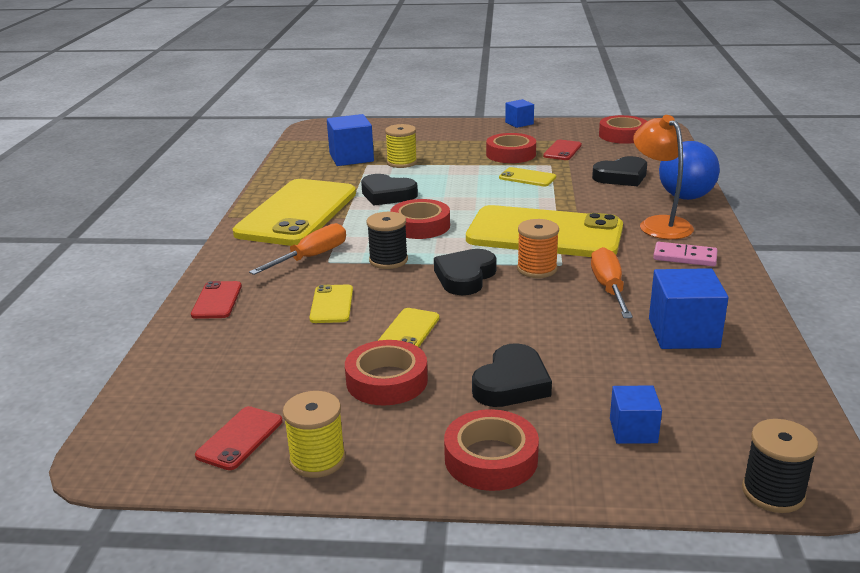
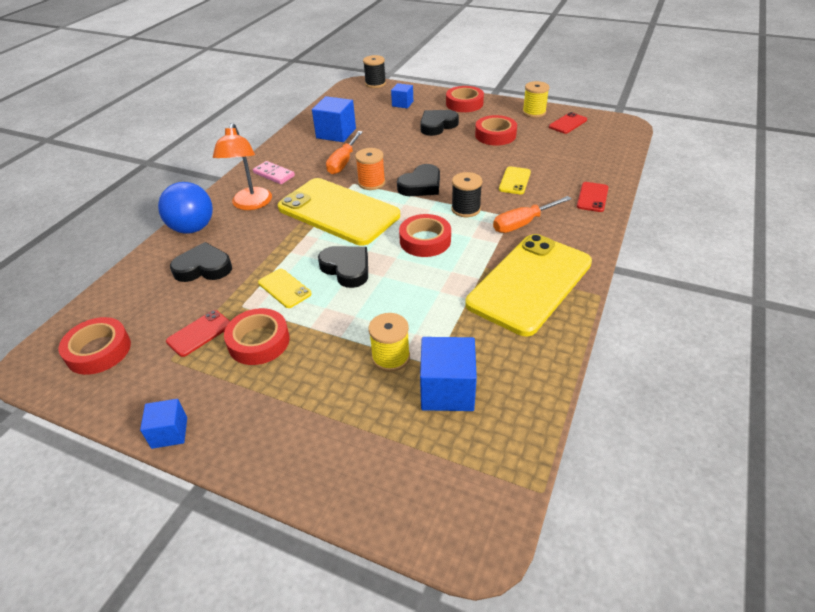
camera: 160 degrees left, 15 degrees up
(387, 195) = (434, 293): black heart -> black heart (347, 269)
(409, 331) = (473, 157): yellow phone -> none

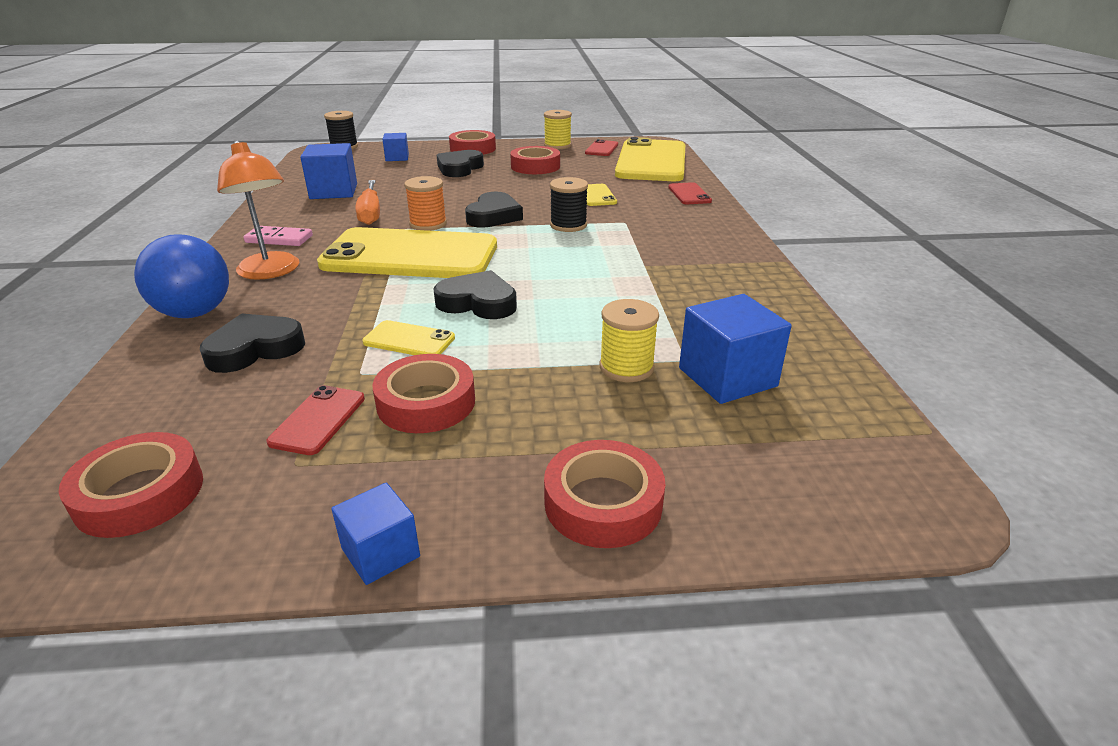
camera: 30 degrees left, 10 degrees down
(425, 240) = (550, 258): red tape -> red tape (603, 503)
(523, 223) = (644, 225): orange screwdriver -> none
(529, 283) = (706, 267): yellow phone -> yellow phone (651, 161)

